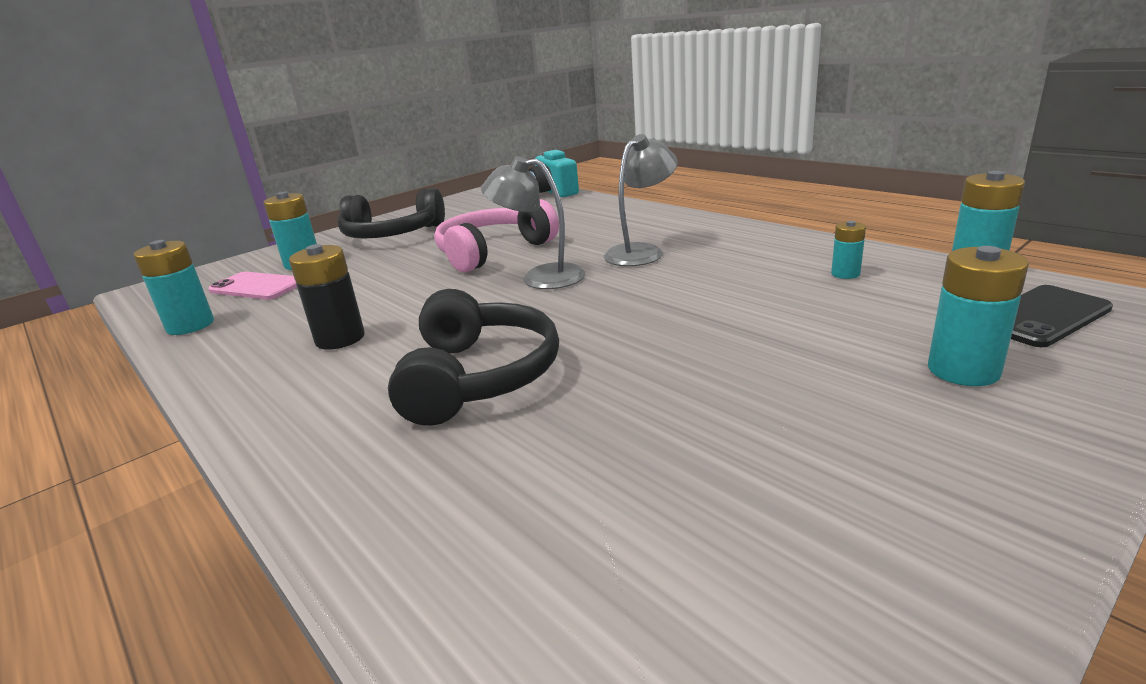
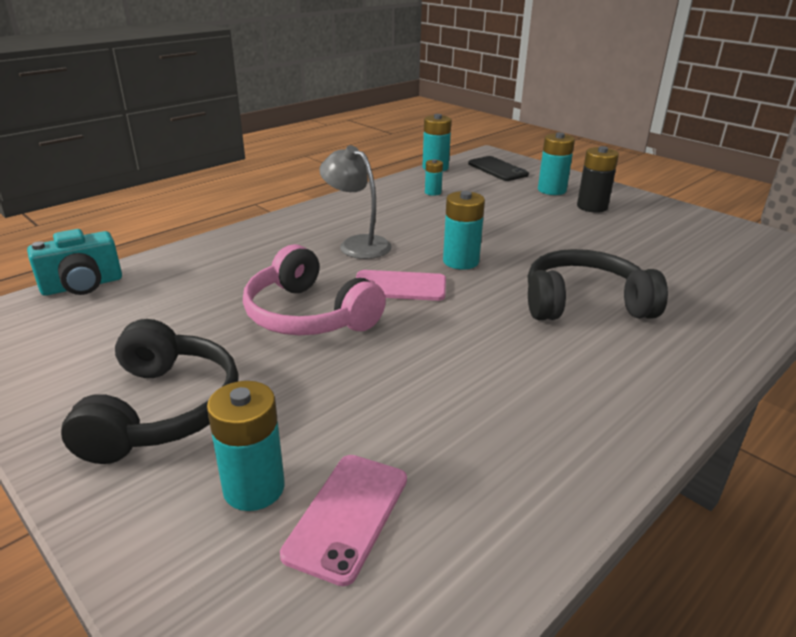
camera: 95 degrees left, 5 degrees up
(190, 325) = (490, 544): turquoise battery -> turquoise battery (461, 261)
(340, 338) = (528, 383): black battery -> black battery (592, 207)
(540, 277) = (400, 286): grey lamp -> pink phone

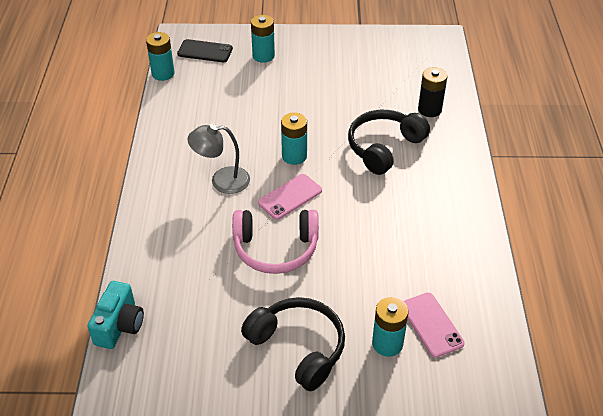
camera: 45 degrees left, 15 degrees up
(433, 192) = (198, 102): turquoise battery -> none
(592, 207) = (303, 60): black battery -> black battery (429, 109)

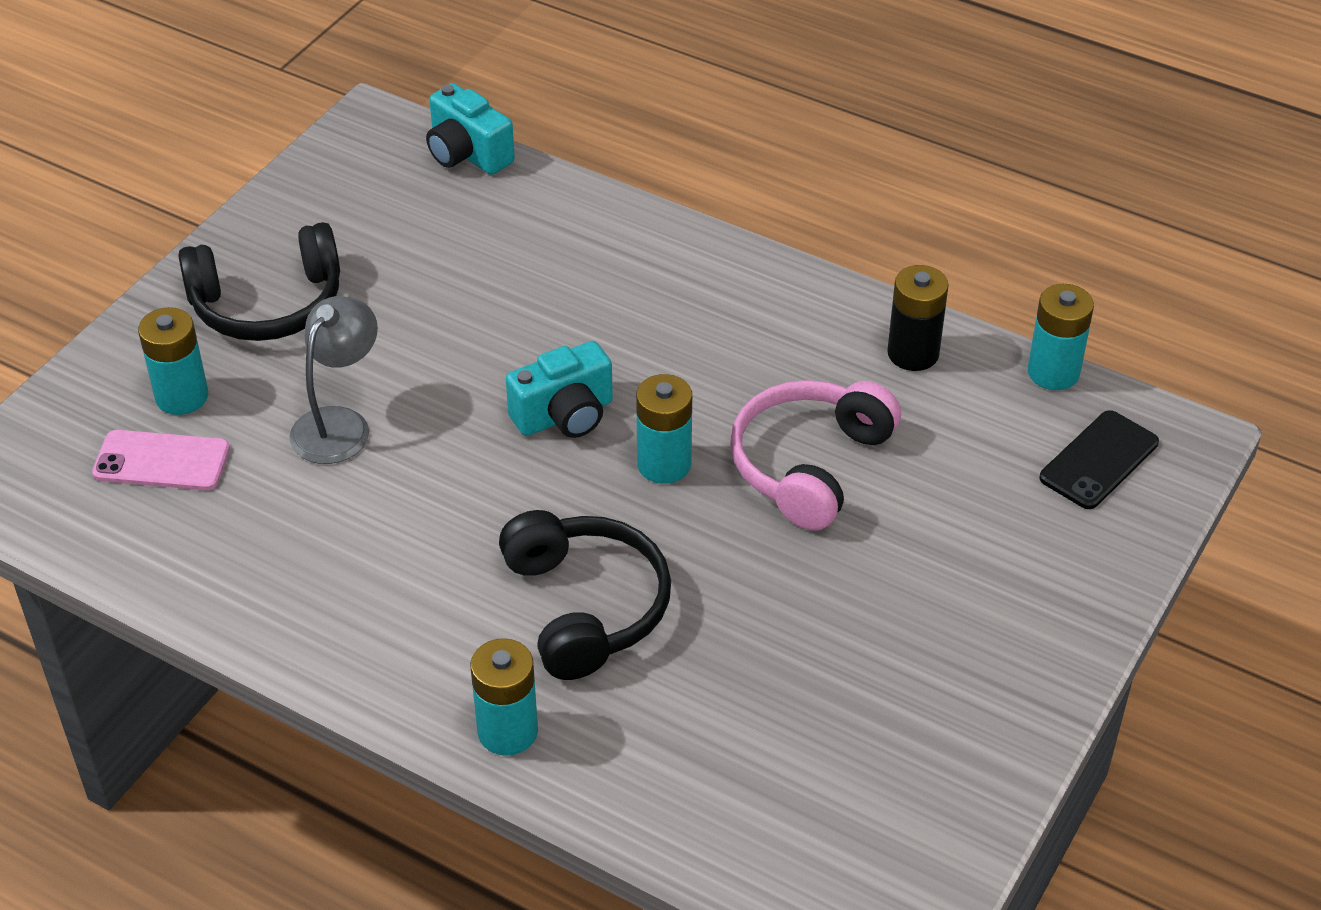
camera: 120 degrees right, 0 degrees up
(222, 180) = (674, 347): grey lamp -> grey lamp (339, 424)
(263, 56) = (1024, 549): turquoise battery -> turquoise battery (507, 731)
(276, 248) = (465, 352): pink headphones -> pink headphones (810, 465)
(290, 197) = (565, 415): pink phone -> turquoise camera
(429, 109) = (641, 747): black battery -> black battery (913, 353)

